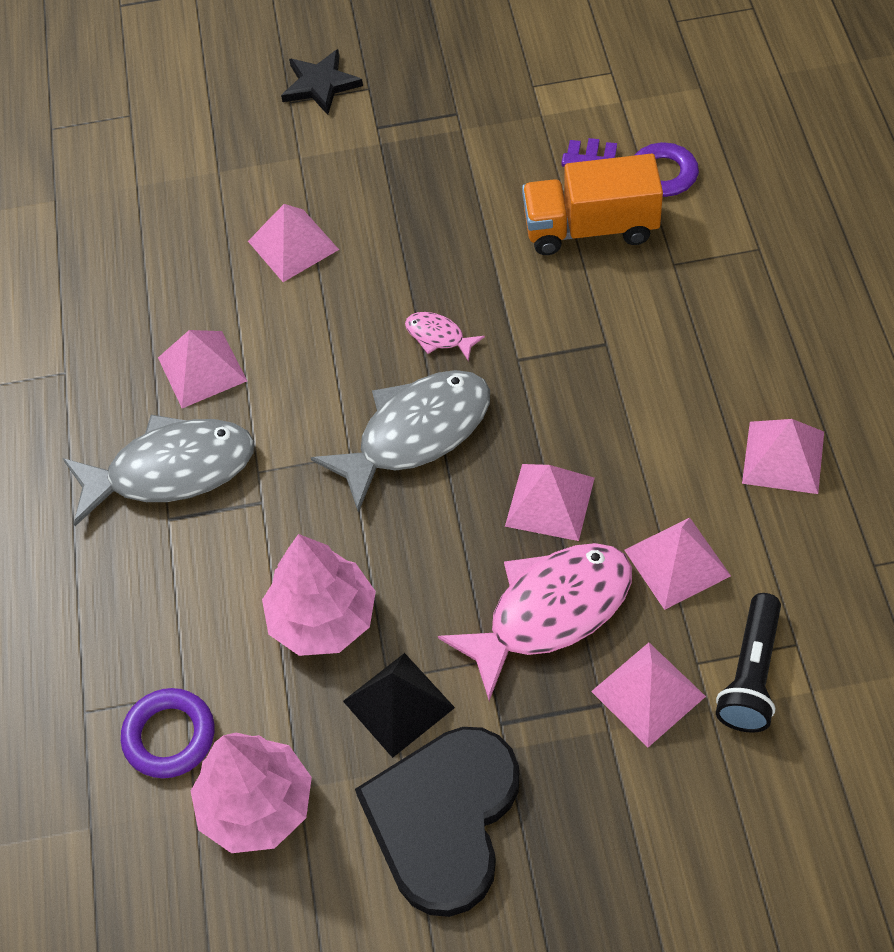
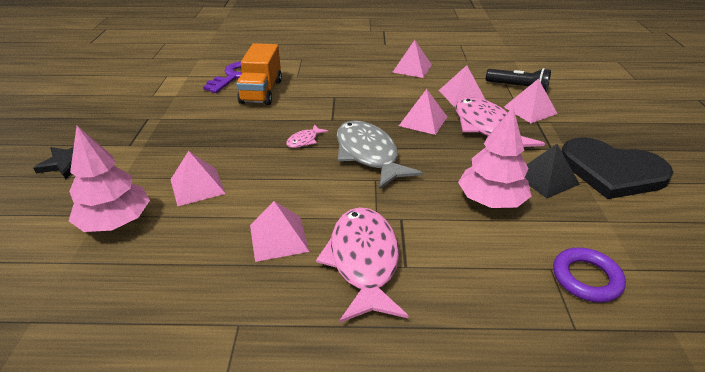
camera: 85 degrees left, 20 degrees down
(171, 470) = (363, 261): grey fish -> pink fish
(256, 806) = (626, 240): pink tree -> pink tree (116, 222)

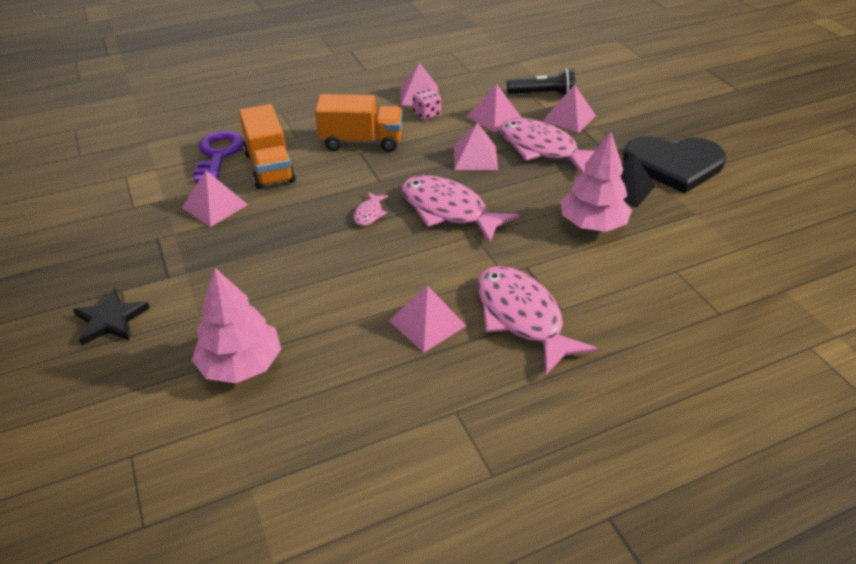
camera: 25 degrees left, 5 degrees up
(197, 186) = (296, 299): pink pyramid -> pink pyramid (215, 206)
(341, 90) = (361, 142): none -> orange truck
(368, 155) = (448, 211): grey fish -> pink fish
(407, 82) = (426, 114): none -> pink dice
(586, 278) = (706, 270): purple ring -> none

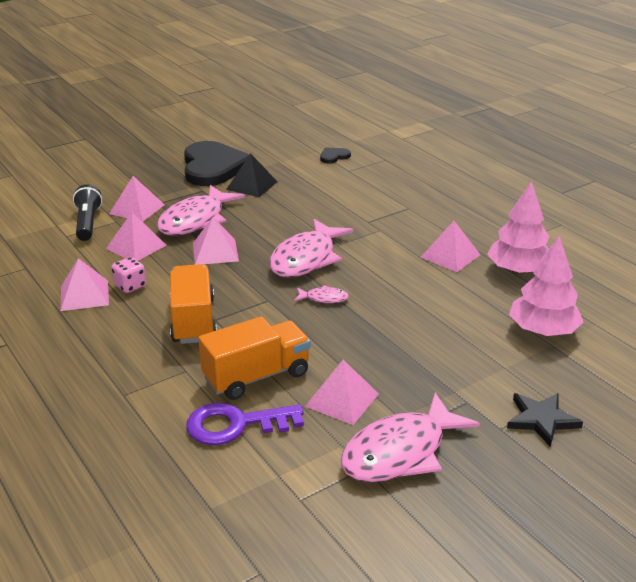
camera: 100 degrees left, 10 degrees down
(522, 317) = (424, 221): pink fish -> pink fish (400, 452)
(592, 224) = (305, 198): pink tree -> pink tree (518, 271)
(721, 263) = (334, 156): none -> black heart

